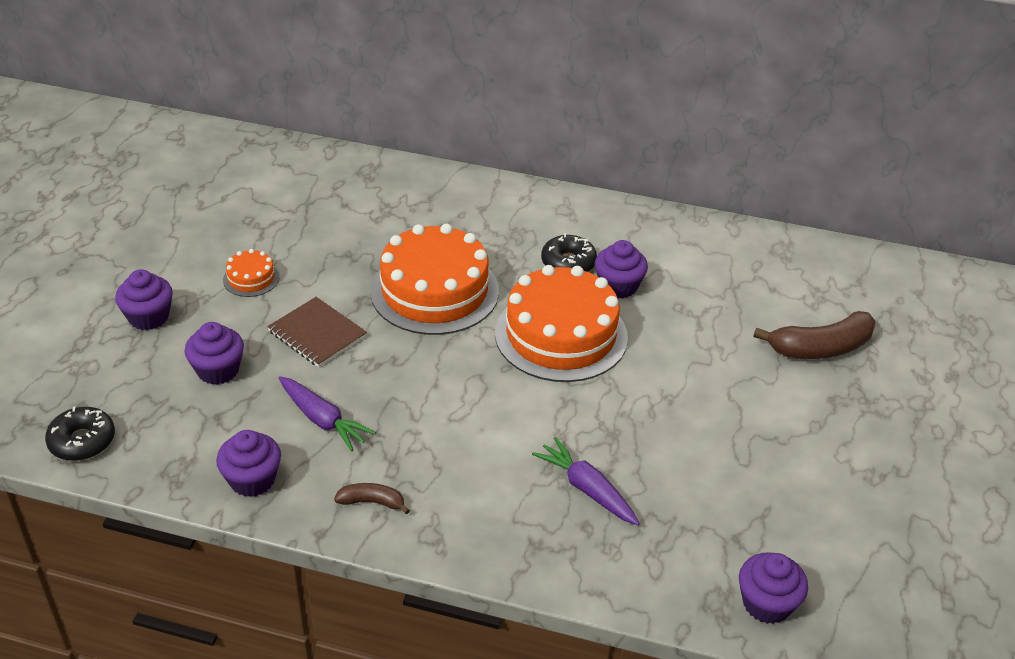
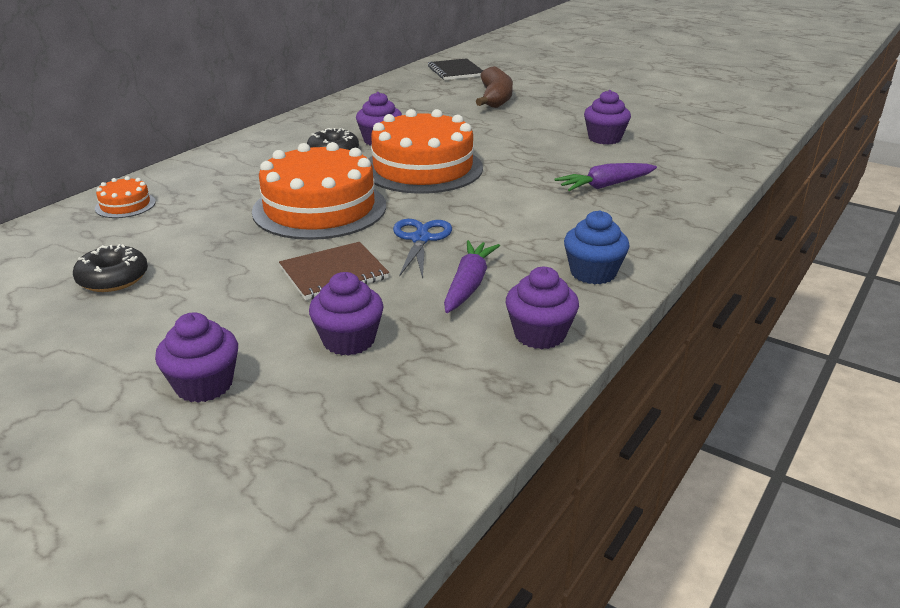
camera: 70 degrees left, 10 degrees down
(82, 441) = (417, 459): black donut -> black donut (113, 278)
(251, 278) = (200, 303): orange cake -> orange cake (125, 205)
(322, 420) = (468, 285): purple carrot -> purple carrot turned 45 degrees counterclockwise
(372, 502) = (593, 273): brown banana -> blue cupcake
(398, 370) = (420, 239): none -> blue scissors
(766, 603) = (725, 151): purple cupcake -> purple cupcake (604, 138)
(901, 291) = (455, 71): none -> black notebook

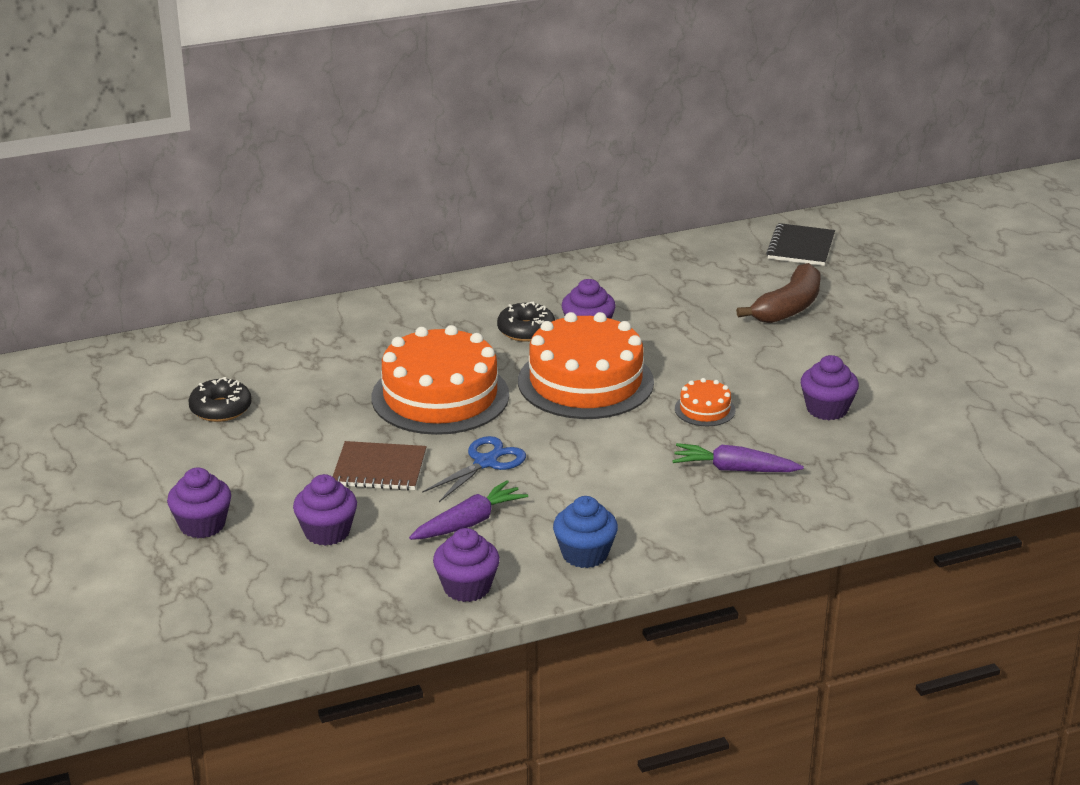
camera: 35 degrees right, 0 degrees up
(125, 205) = (291, 333): orange cake -> orange cake (705, 409)

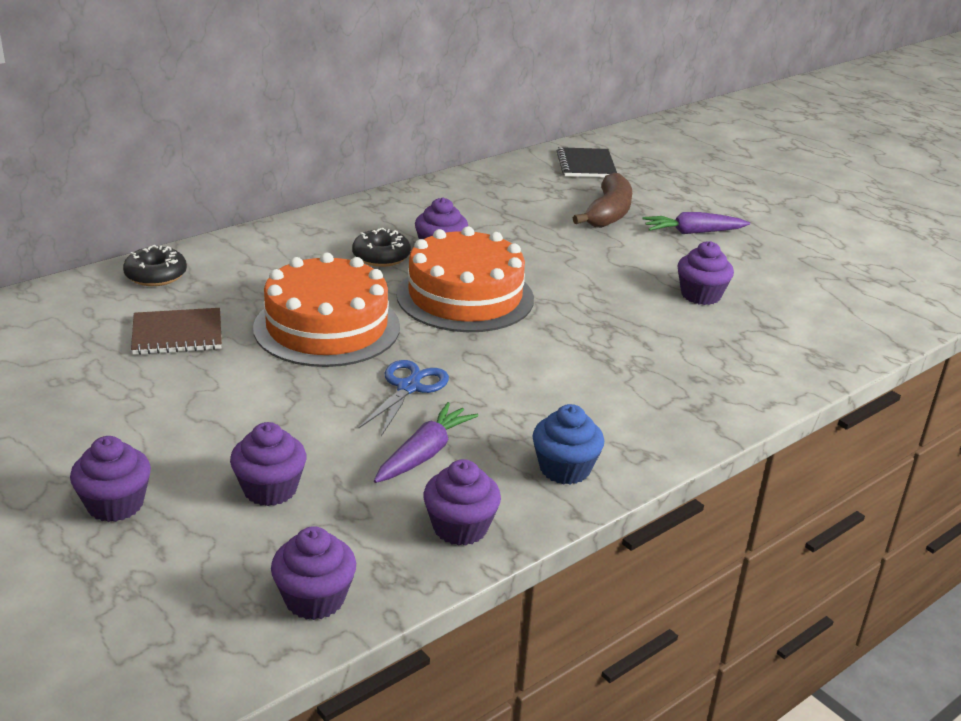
camera: 20 degrees left, 0 degrees up
(221, 409) = (89, 369): black donut -> black donut (156, 275)
(324, 621) = (315, 599): none -> purple cupcake
(379, 469) = (298, 410): brown notebook -> brown notebook (177, 334)
(705, 409) = (592, 309): orange cake -> none
(734, 469) = (656, 361): purple carrot -> purple carrot (693, 232)

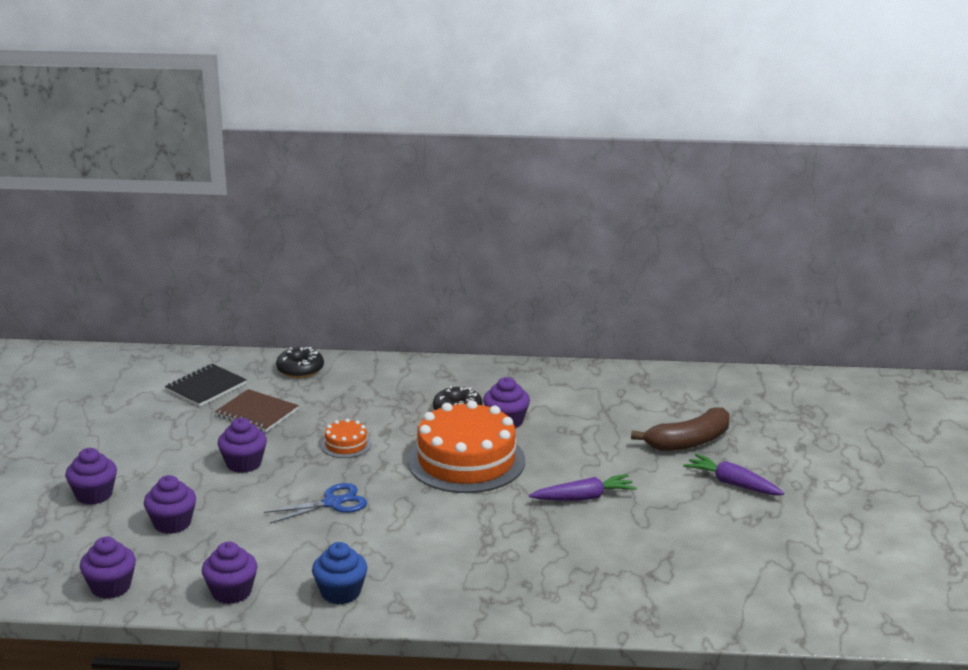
camera: 45 degrees right, 5 degrees down
(327, 327) = (346, 444): orange cake -> orange cake, size x0.44
(424, 454) = (278, 544): purple carrot -> purple carrot (584, 498)
(586, 165) = (747, 395): black notebook -> black notebook (206, 387)
(700, 295) = (642, 532): purple cupcake -> purple cupcake (244, 464)

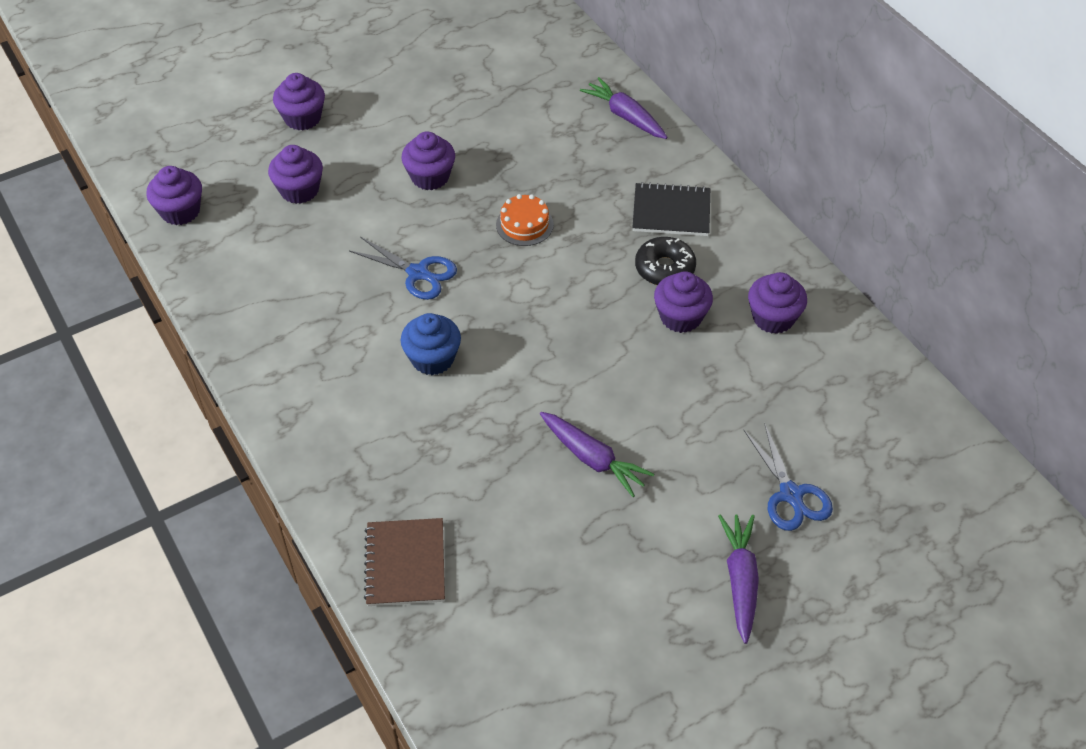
camera: 55 degrees right, 25 degrees up
(206, 387) = (532, 77): black notebook -> black notebook (671, 212)
(231, 592) = (227, 289): purple cupcake -> purple cupcake (773, 318)
(257, 413) = (521, 134): brown notebook -> brown notebook (405, 564)
(300, 369) = (625, 116): black donut -> purple carrot
(340, 592) = (280, 362): blue cupcake -> blue cupcake (432, 359)
(466, 461) = (577, 327): orange cake -> none
(688, 442) = (791, 494): brown banana -> blue scissors

